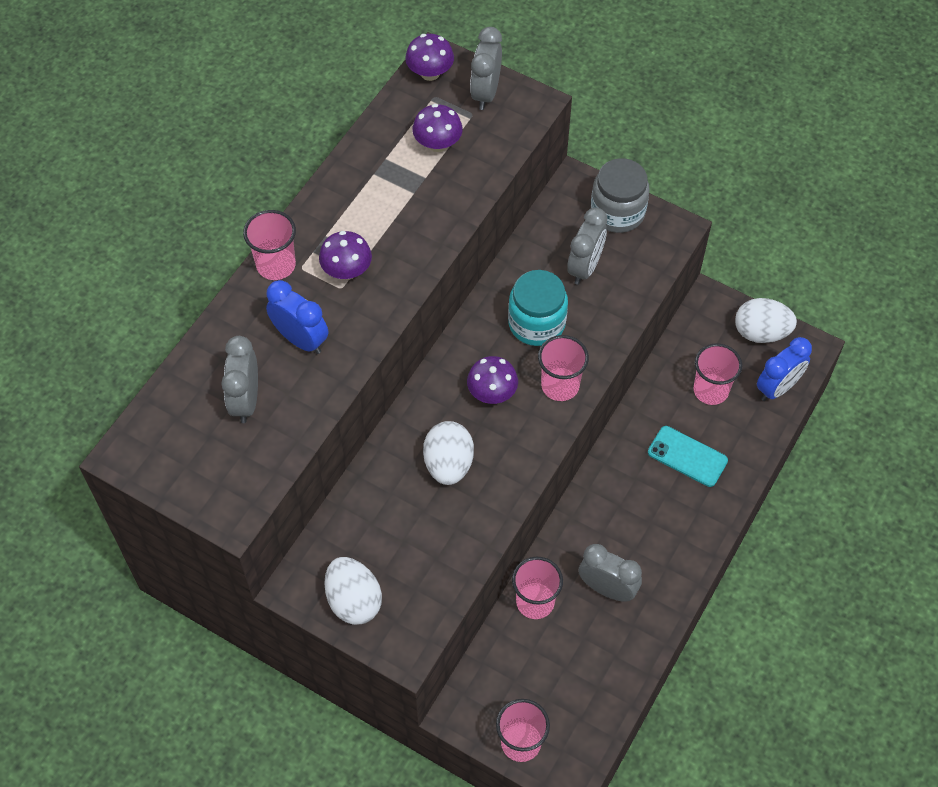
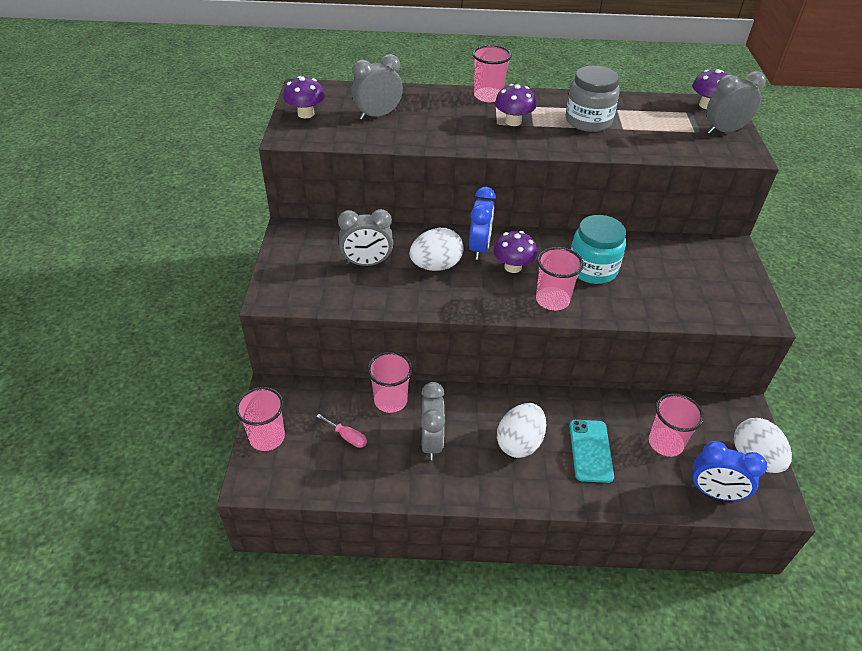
camera: 60 degrees right, 15 degrees down
(301, 339) = (442, 121): blue clock -> blue clock (479, 248)
(354, 601) = (295, 259): white egg -> white egg (519, 443)
(437, 144) = (656, 125): purple mushroom -> purple mushroom (306, 114)
(560, 664) = (347, 437): none -> pink screwdriver
(585, 267) = (667, 277): grey clock -> grey clock (367, 263)
(617, 212) = (735, 278): grey jar -> grey jar (588, 121)

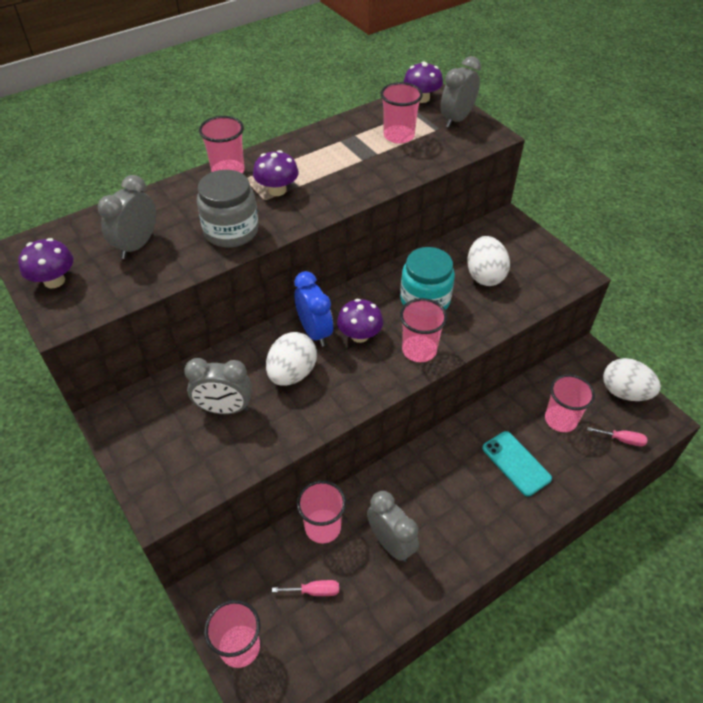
camera: 35 degrees left, 5 degrees up
(367, 263) = (224, 409): grey clock -> grey clock turned 45 degrees clockwise
(519, 443) = (460, 494): white egg -> white egg (484, 275)
(588, 121) = (342, 159): grey jar -> grey jar (231, 231)
(655, 123) = (398, 136): none -> pink cup
(714, 493) = (622, 440): blue clock -> pink screwdriver

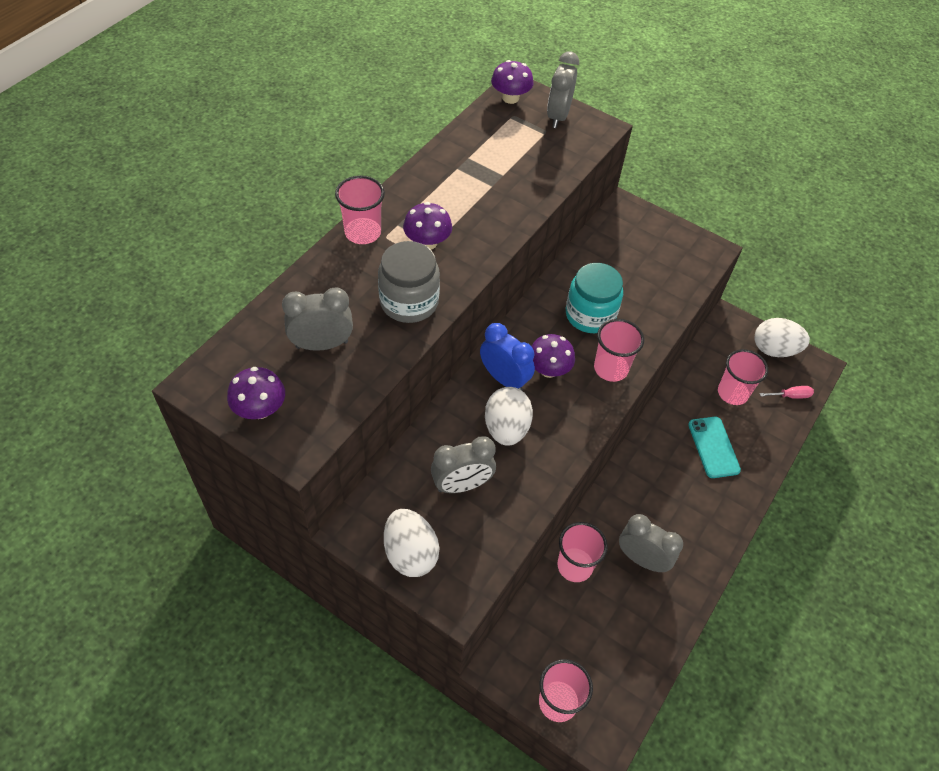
camera: 25 degrees left, 5 degrees up
(137, 245) = (322, 344): grey clock -> grey clock turned 75 degrees clockwise
(314, 591) = (597, 627): pink screwdriver -> none
(398, 136) = (512, 149): pink cup -> none
(484, 275) = (632, 273): white egg -> white egg (410, 553)
(516, 463) = (713, 447): turquoise phone -> turquoise phone turned 45 degrees clockwise

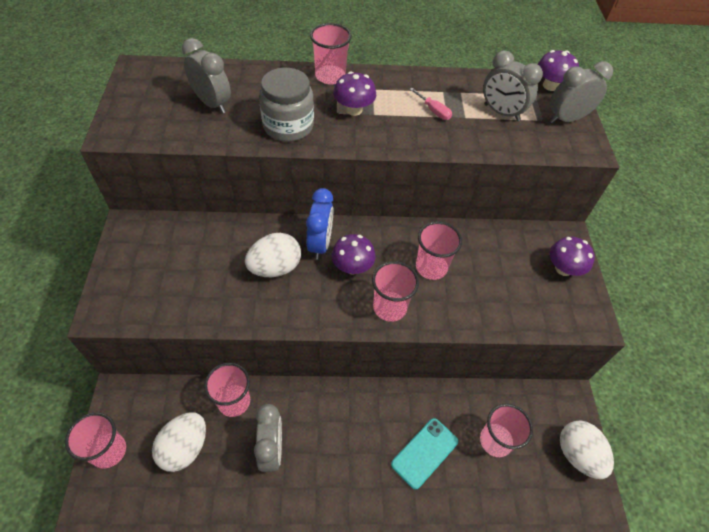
camera: 55 degrees right, 0 degrees up
(260, 409) = (136, 102): purple mushroom -> purple mushroom (563, 268)
(410, 553) = (127, 266): white egg -> white egg (185, 448)
(462, 485) = (205, 266): grey clock -> grey clock (501, 112)
(590, 315) = (431, 267): turquoise jar -> pink cup
(791, 396) = (539, 496): pink screwdriver -> pink screwdriver (433, 111)

